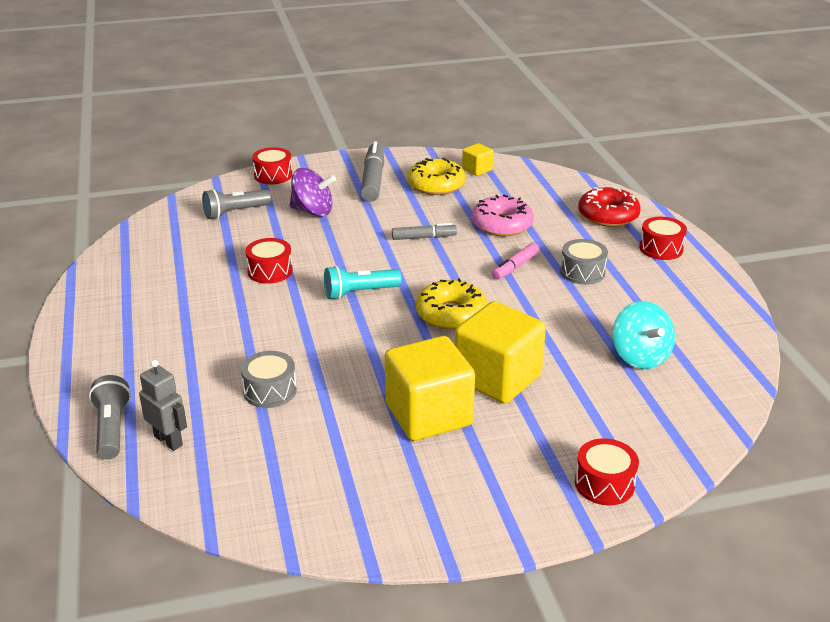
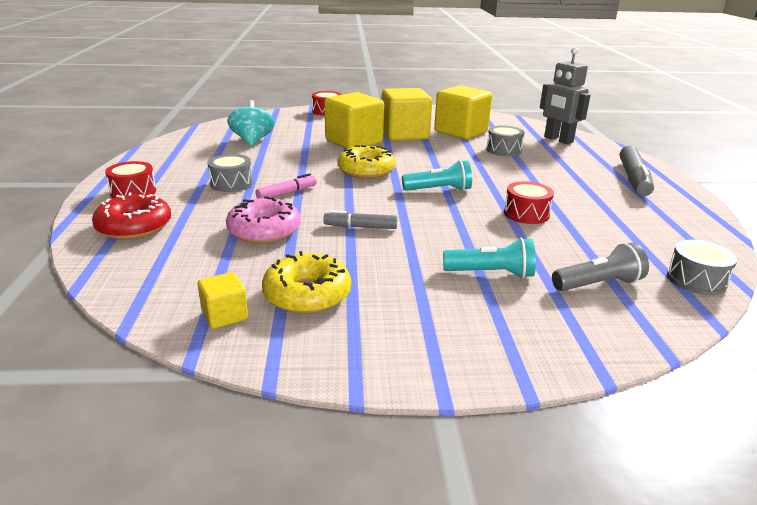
camera: 170 degrees left, 5 degrees down
(112, 428) = (596, 146): grey flashlight -> none
(157, 224) = (696, 280): none -> grey drum
(169, 440) = (558, 140): grey robot -> grey robot, size x1.50
(273, 175) = (569, 348): red drum -> none
(313, 211) = (491, 273): purple spinning top -> turquoise flashlight
(335, 440) = (461, 132): none -> yellow cube
(373, 180) = (400, 316): grey marker -> grey marker (633, 179)

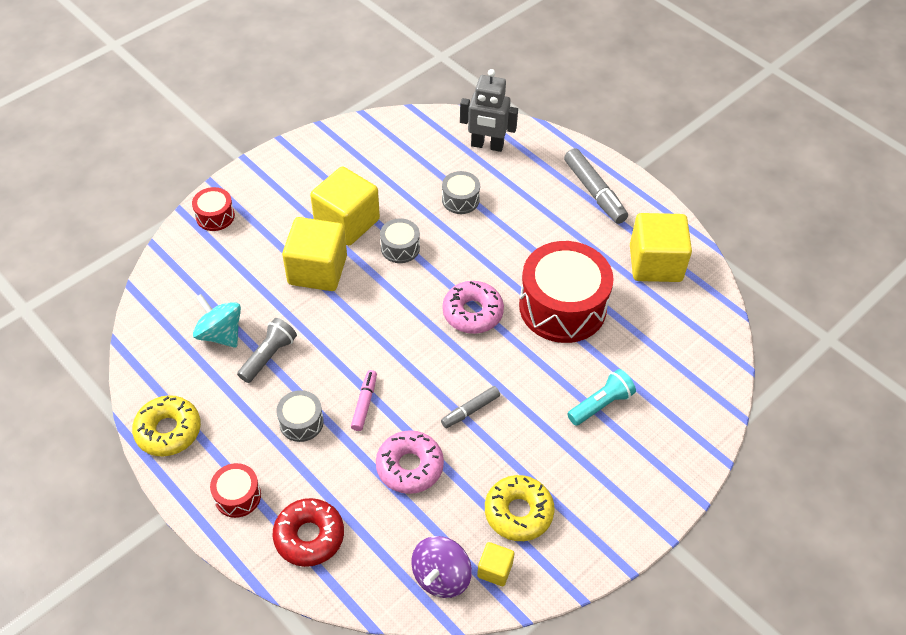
camera: 40 degrees left, 25 degrees up
(176, 294) = (441, 576): none -> purple spinning top
(366, 170) = (386, 320): yellow donut -> yellow donut (168, 431)
(439, 190) = (472, 313): turquoise flashlight -> pink donut
(461, 132) = (392, 182): yellow cube -> yellow cube (655, 263)
(526, 214) = (562, 306): red drum -> red drum, size x2.15
(598, 284) = (666, 370): grey flashlight -> grey flashlight (268, 356)
(696, 280) = (713, 323): grey drum -> grey drum (400, 248)

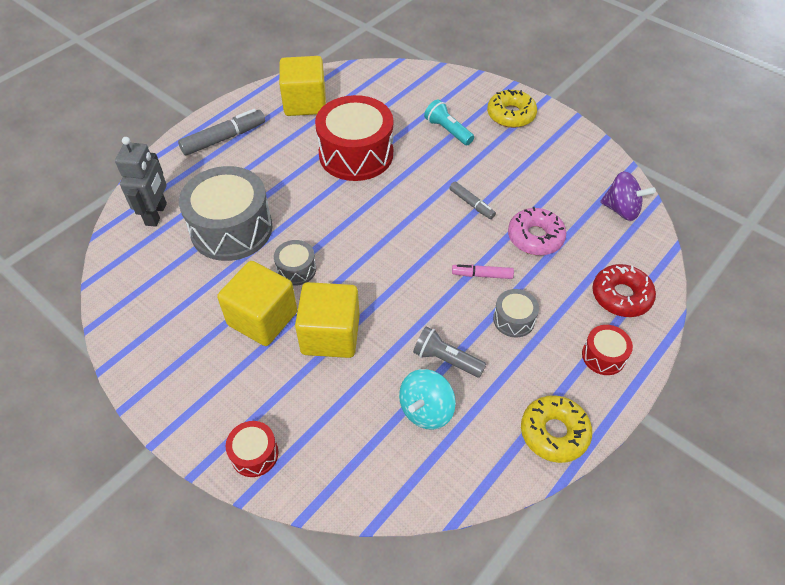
camera: 95 degrees left, 0 degrees up
(460, 200) = (231, 229): grey drum -> grey drum, size x2.15
(472, 313) = (370, 210): pink donut -> none
(495, 570) = (604, 181): yellow cube -> none
(518, 512) = (553, 171): yellow donut -> yellow donut (511, 115)

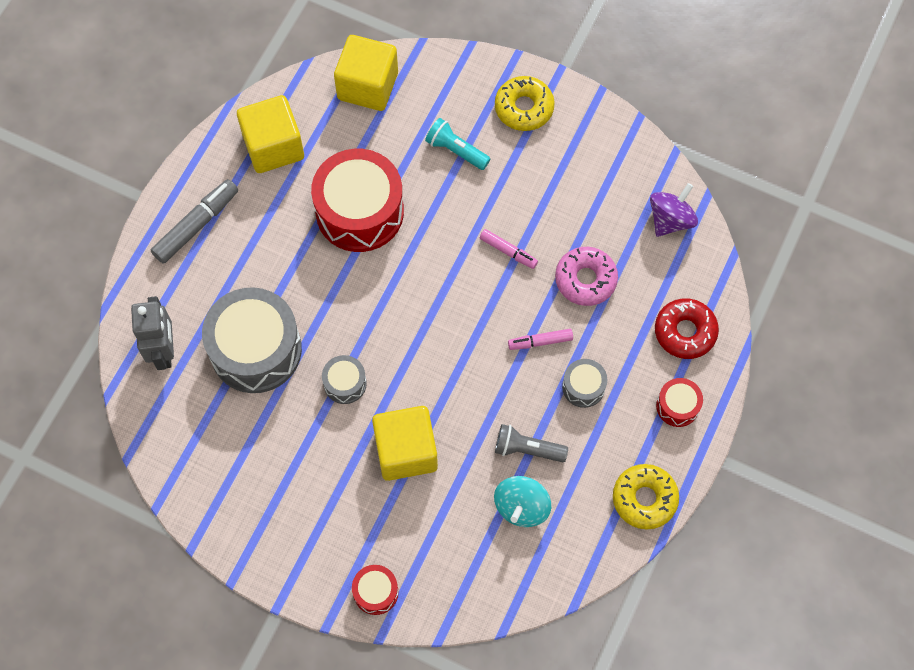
camera: 15 degrees left, 15 degrees up
(262, 318) = (331, 450): yellow cube -> yellow cube (367, 86)
(471, 204) = (508, 251): grey marker -> pink marker
(621, 209) = (670, 220): purple spinning top -> purple spinning top turned 60 degrees counterclockwise

